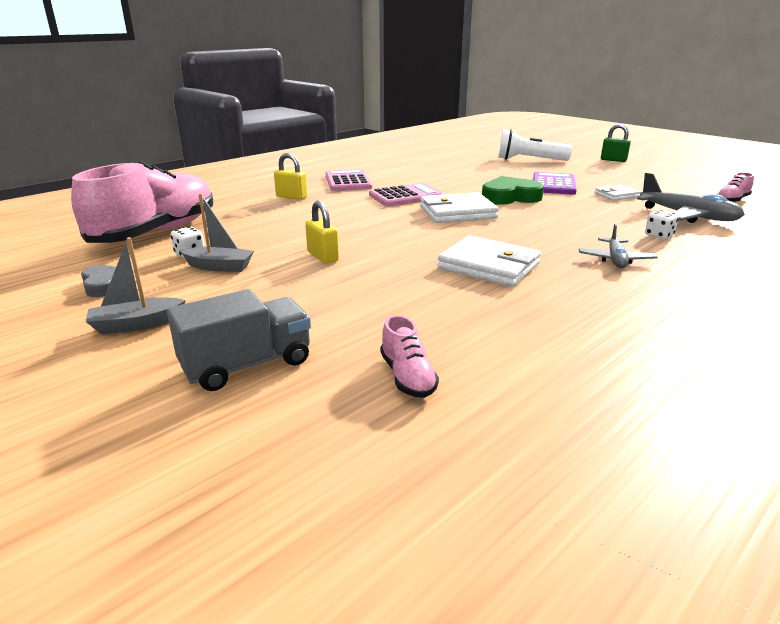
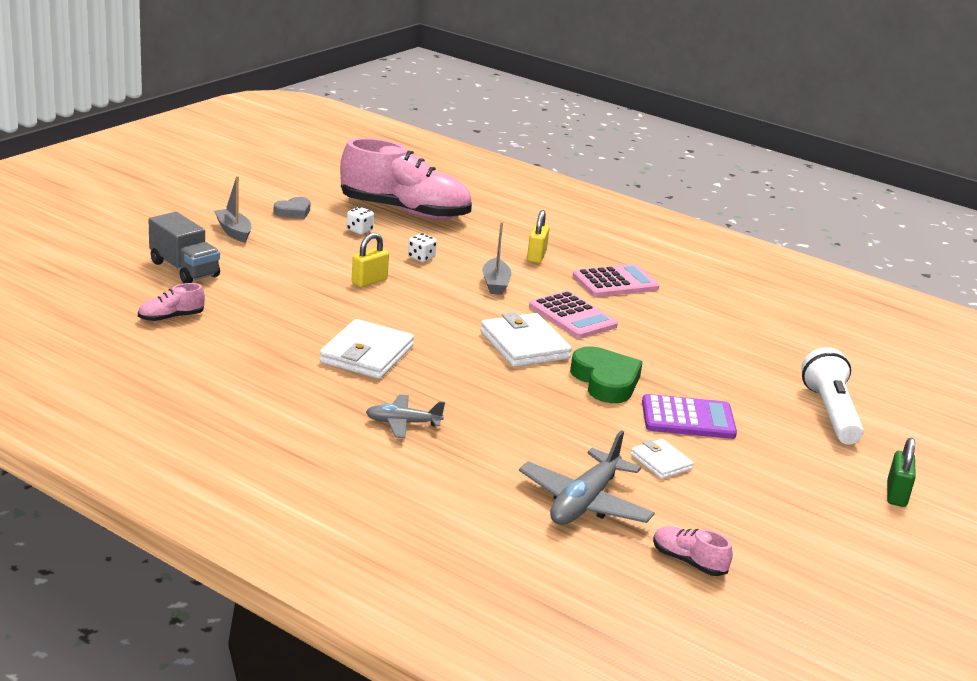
camera: 75 degrees right, 0 degrees up
(219, 267) = (335, 244): grey boat -> grey boat (495, 284)
(659, 235) = (493, 464): white dice -> white dice (421, 258)

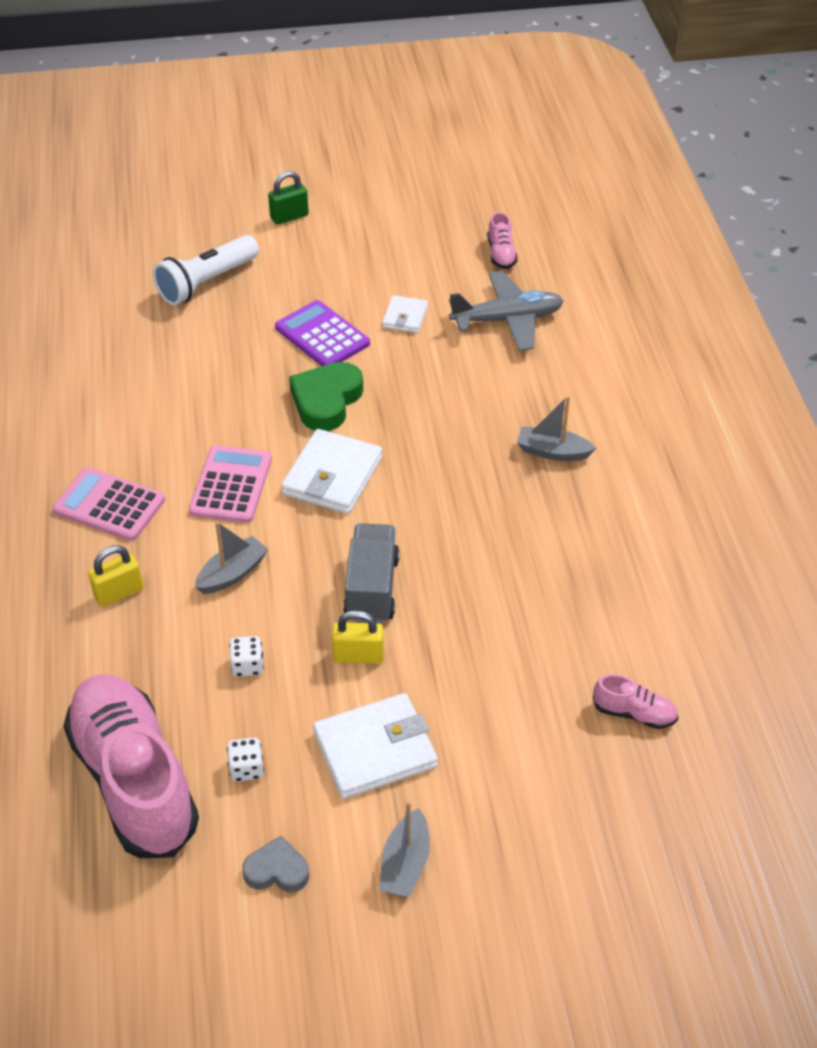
camera: 130 degrees left, 20 degrees up
(184, 269) = (544, 805): grey truck -> grey truck (372, 588)
(366, 354) = (492, 545): white wallet -> white wallet (375, 750)
(403, 423) = (552, 452): grey plane -> grey boat

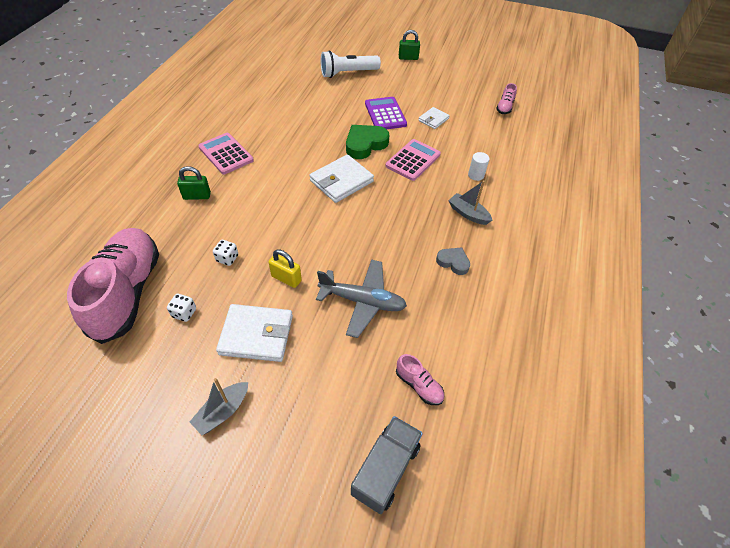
camera: 25 degrees right, 5 degrees up
(119, 593) = (197, 196): yellow padlock -> green padlock
(231, 485) = (289, 166): pink calculator -> pink calculator (413, 160)
(232, 573) = (256, 209): grey boat -> none
(277, 870) = (154, 378): grey heart -> grey heart (453, 262)
(372, 588) = (319, 246): grey truck -> grey truck (385, 469)
(507, 320) = (487, 139): grey plane -> grey plane (362, 301)
(527, 386) = (476, 175): none -> white cylinder

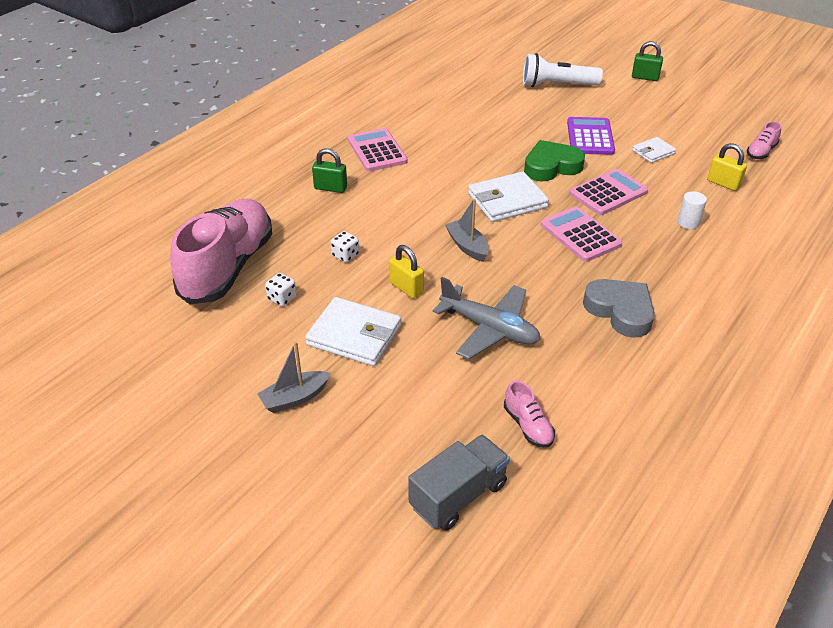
camera: 20 degrees right, 10 degrees down
(404, 201) = (580, 235): none -> pink calculator
(453, 262) = (620, 311): grey heart -> grey heart, size x1.69
(468, 214) = (660, 263): grey boat -> grey boat (467, 246)
(488, 138) = (723, 183): none -> yellow padlock

